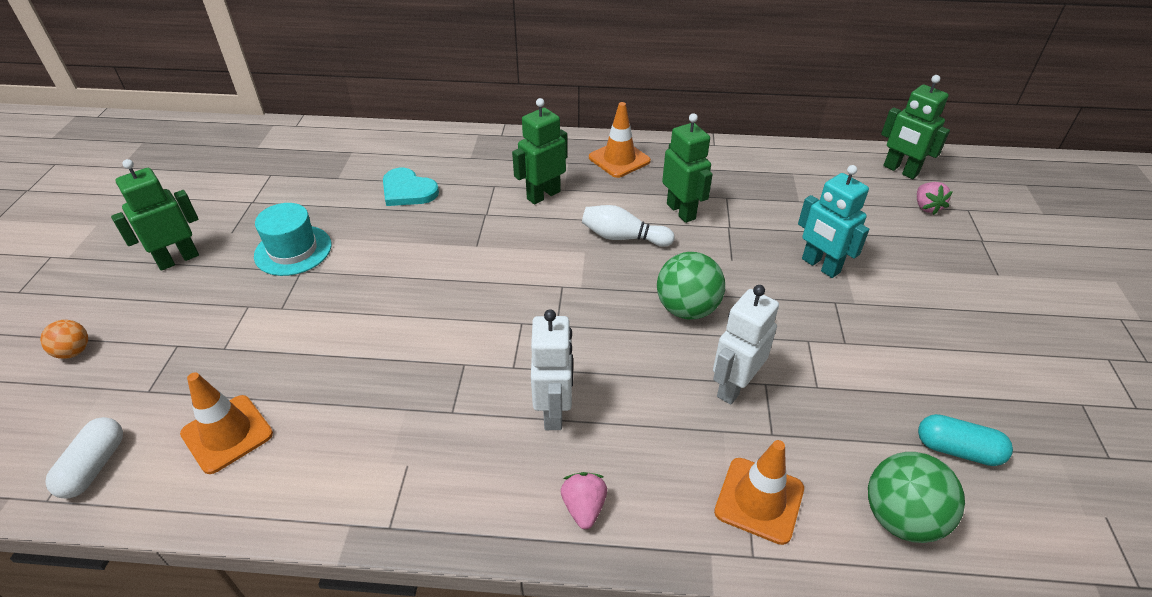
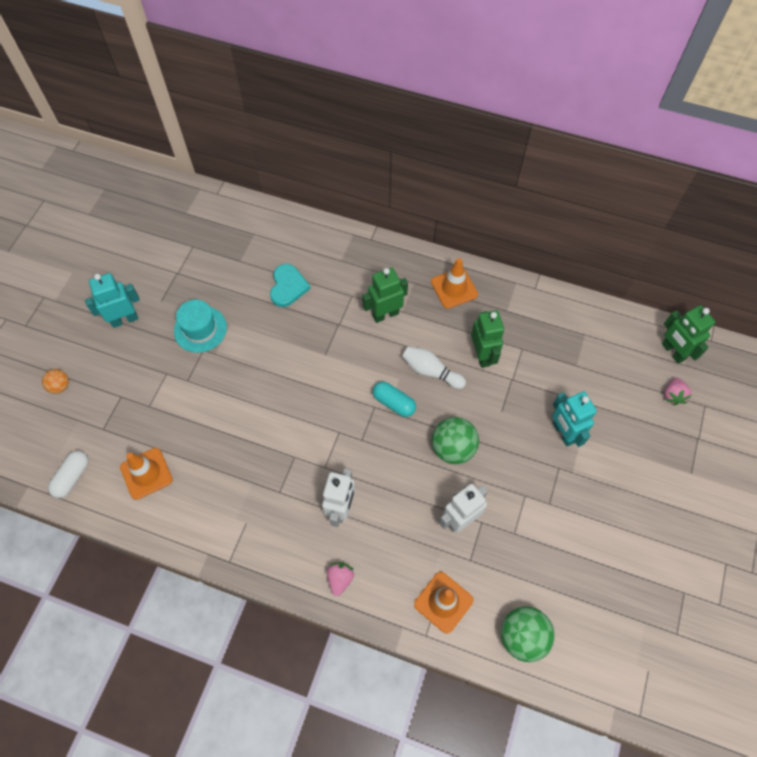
camera: 15 degrees right, 20 degrees up
(178, 259) = (124, 319): green robot -> turquoise robot
(408, 190) = (288, 287): turquoise heart -> turquoise heart turned 135 degrees counterclockwise
(957, 450) = (581, 602): turquoise capsule -> turquoise capsule (394, 403)

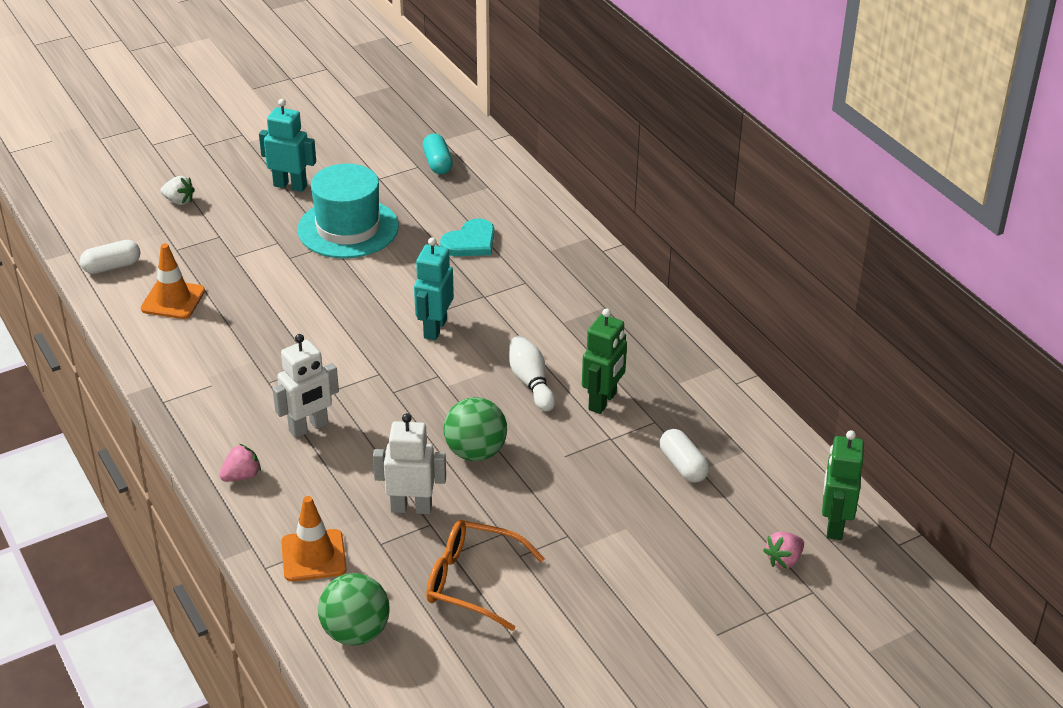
camera: 40 degrees right, 25 degrees down
(60, 386) = (179, 201): orange ball -> white strawberry
(200, 329) = (348, 228): turquoise hat -> turquoise hat, size x1.51
(385, 314) = (541, 314): green robot -> none
(394, 403) = (461, 384): turquoise capsule -> turquoise capsule (437, 163)
(454, 288) = (642, 334): orange traffic cone -> none
(544, 544) = (472, 581): none -> orange glasses
(563, 433) = (610, 512): turquoise robot -> turquoise robot (434, 328)
(566, 369) = (683, 466): none -> white capsule

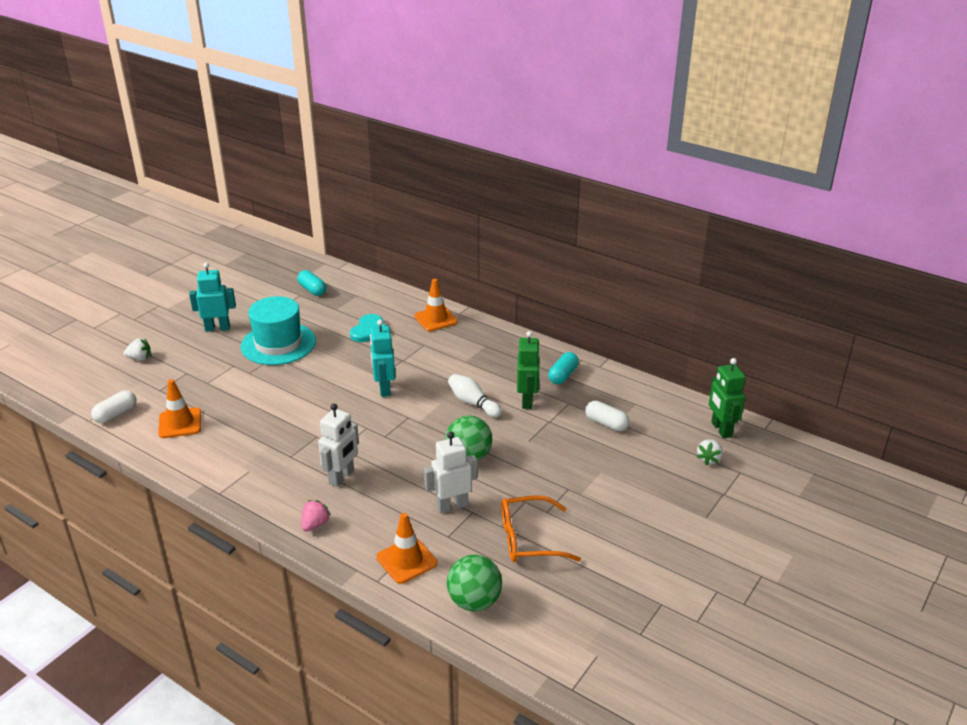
camera: 25 degrees left, 5 degrees down
(566, 250) = (435, 319): none -> orange traffic cone
(676, 381) = (563, 375): none -> turquoise capsule
(784, 560) = (709, 459): pink strawberry -> white strawberry

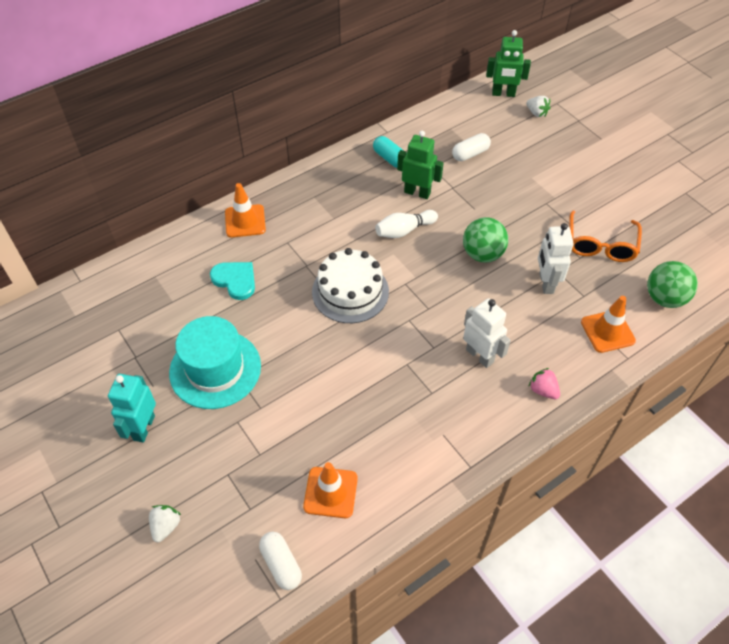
camera: 70 degrees left, 20 degrees up
(312, 290) = (115, 315): turquoise capsule -> none
(384, 389) = (350, 291): turquoise robot -> white cake

